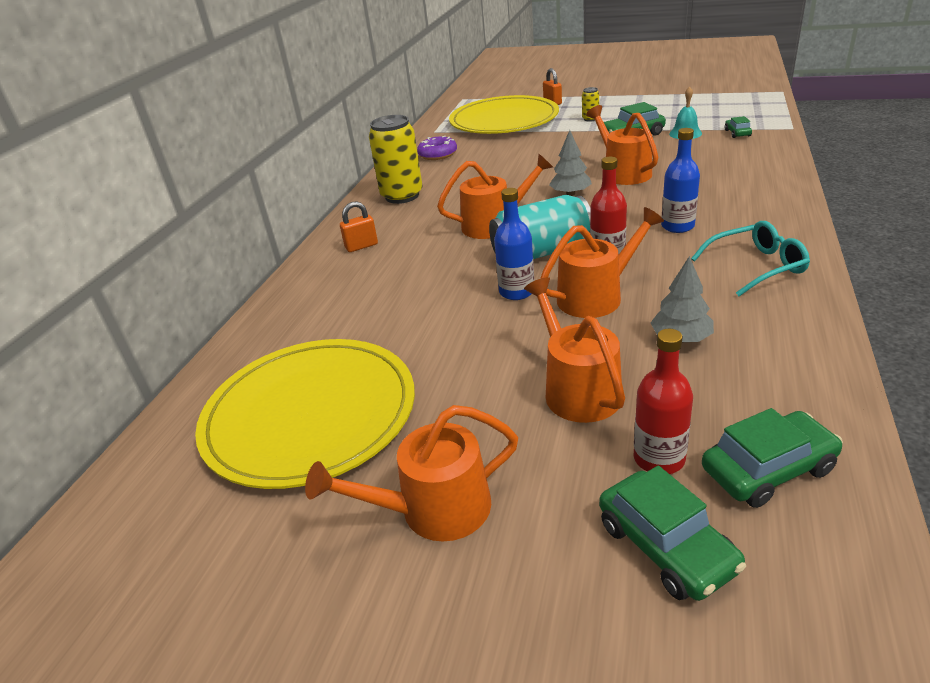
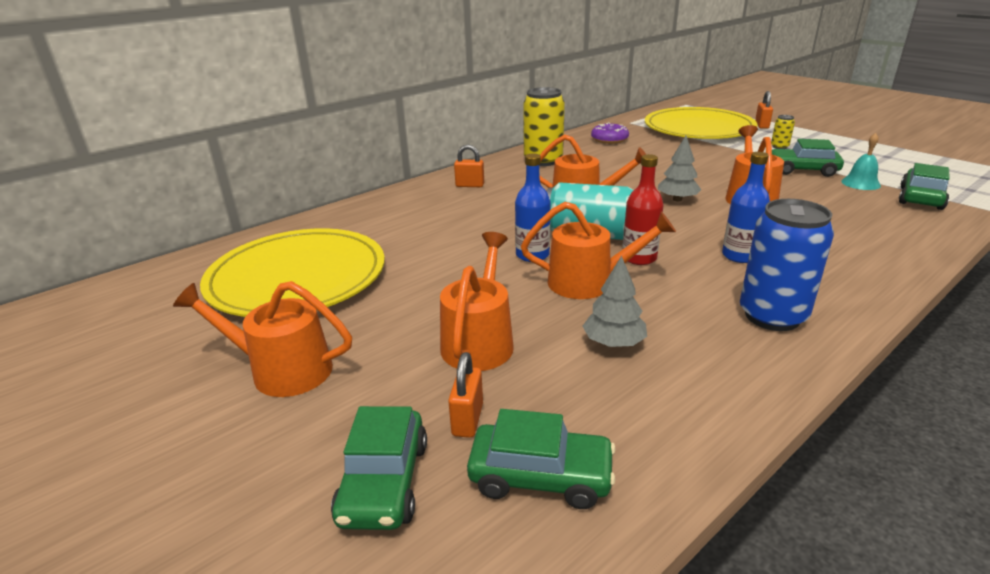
camera: 30 degrees right, 5 degrees down
(659, 458) = (467, 420): red bottle -> orange padlock
(737, 133) = (921, 198): green car -> green car, size x1.82
(757, 266) = (772, 316): turquoise glasses -> blue can

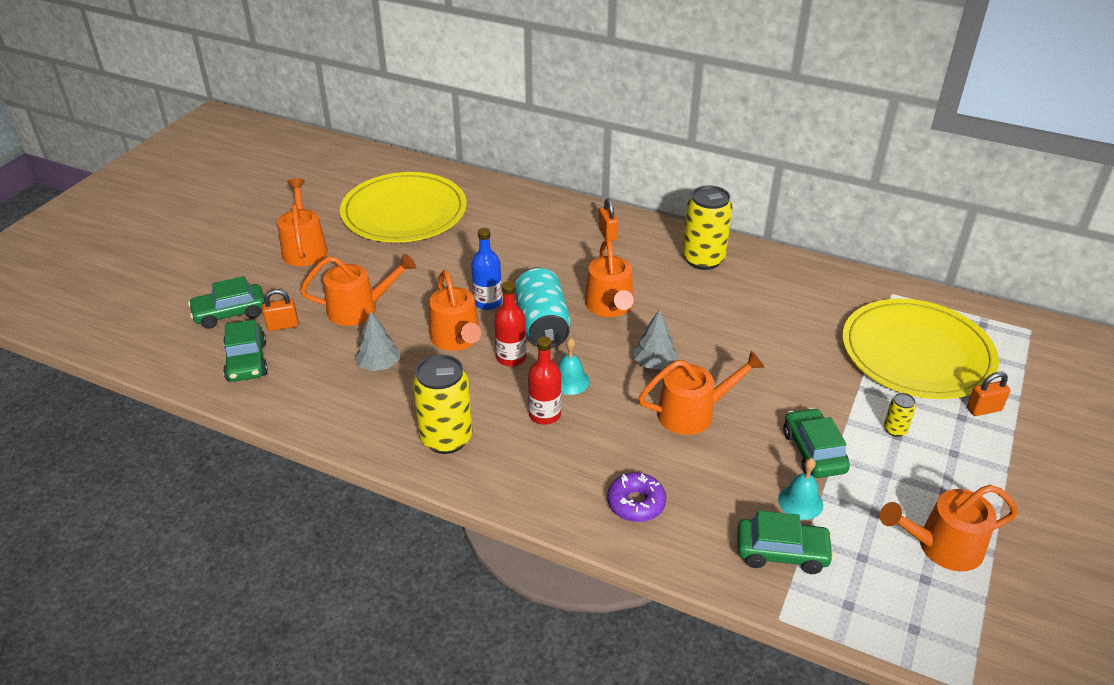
camera: 65 degrees right, 10 degrees up
(609, 139) = (809, 290): purple donut -> purple donut (636, 503)
(689, 236) = (570, 381): none -> turquoise bell
(739, 256) = (544, 414): blue bottle -> red bottle
(772, 316) = (446, 438): blue can -> yellow can
(900, 157) = (942, 547): none -> orange watering can

